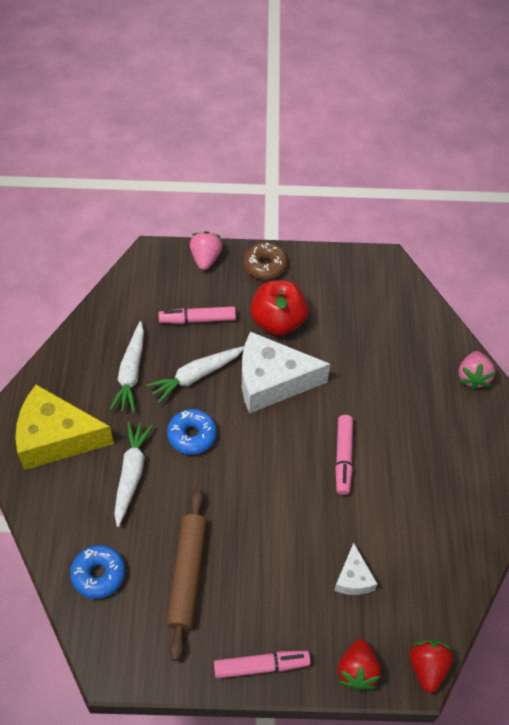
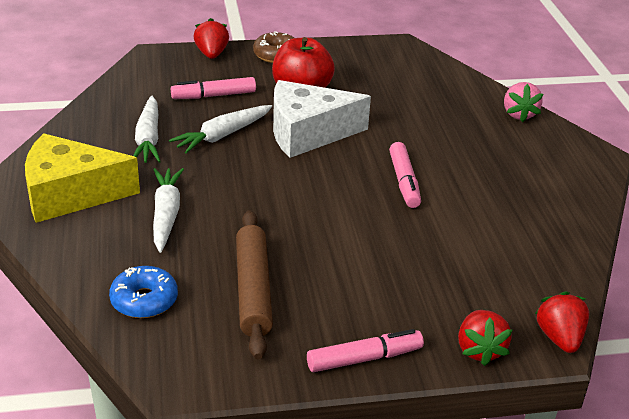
camera: 10 degrees left, 20 degrees down
(192, 435) = (229, 179): blue donut -> none
(205, 259) = (211, 54): pink strawberry -> red strawberry
(353, 578) = (448, 273): white cheese -> none

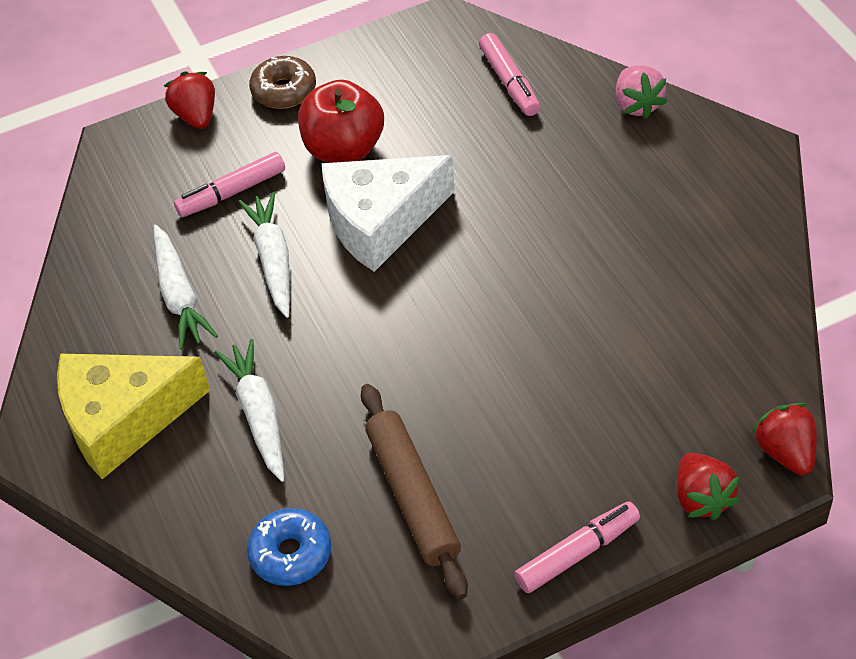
camera: 10 degrees left, 15 degrees up
(222, 135) = (273, 260): white carrot -> white carrot turned 135 degrees clockwise
(404, 182) = (531, 268): pink marker -> pink marker (509, 82)

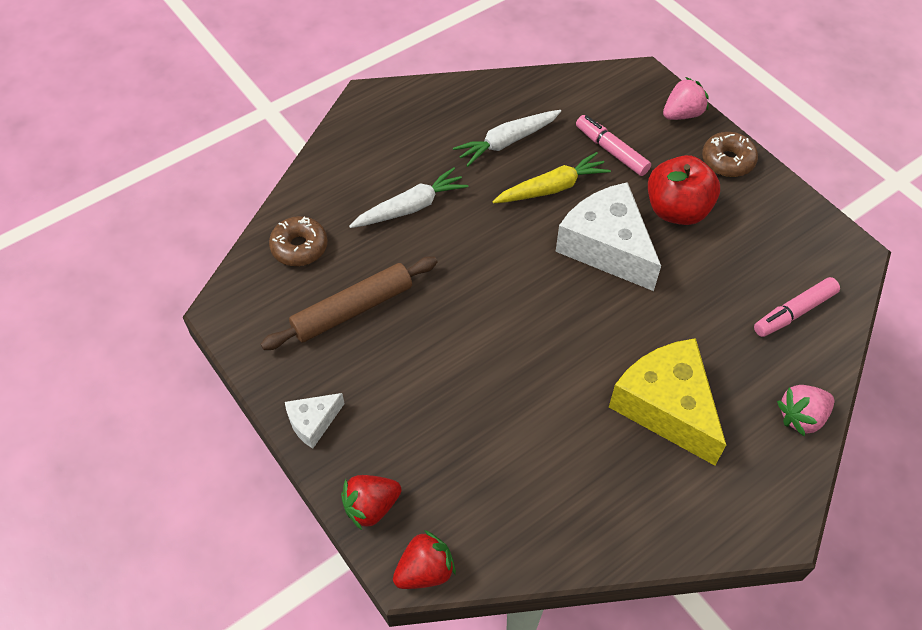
camera: 75 degrees right, 5 degrees up
(123, 420) = (396, 136): yellow cheese -> yellow cheese (666, 407)
(196, 116) = (682, 114): red strawberry -> pink strawberry
(273, 260) = (552, 188): white carrot -> yellow carrot
(291, 554) = (299, 247): blue donut -> brown donut
(578, 553) = (313, 422): pink marker -> white cheese

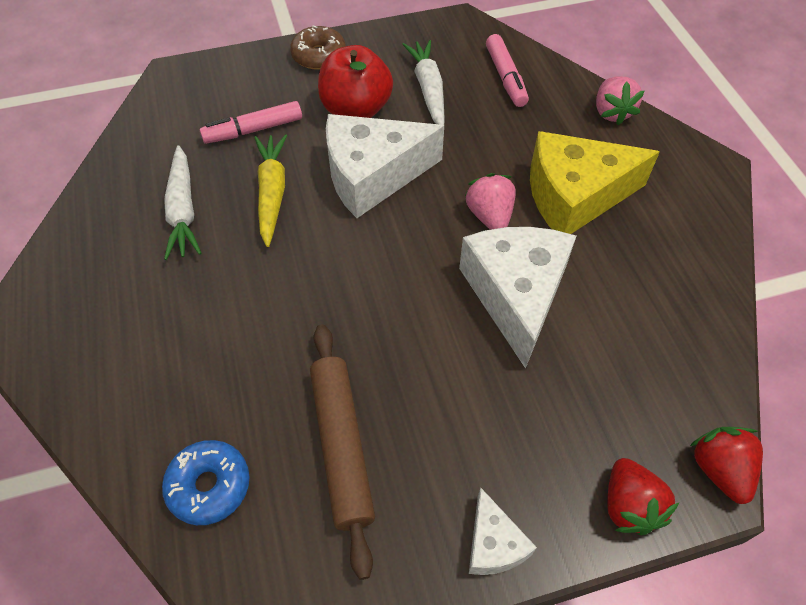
camera: 70 degrees left, 0 degrees up
(299, 247) = (209, 486): brown donut -> blue donut
(410, 207) = (219, 334): white carrot -> white carrot (428, 89)
(531, 385) = (515, 295): none -> white cheese
(682, 114) = (243, 64): pink strawberry -> pink strawberry (489, 216)

